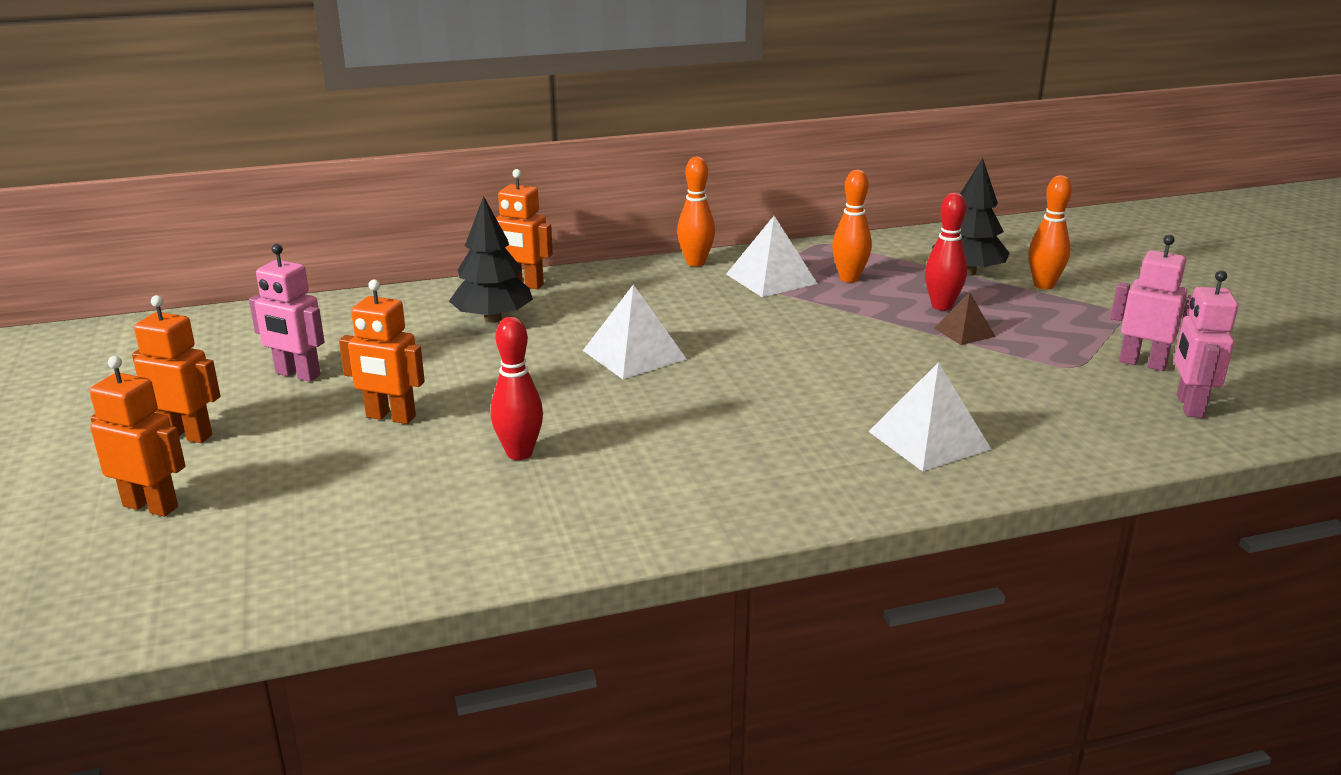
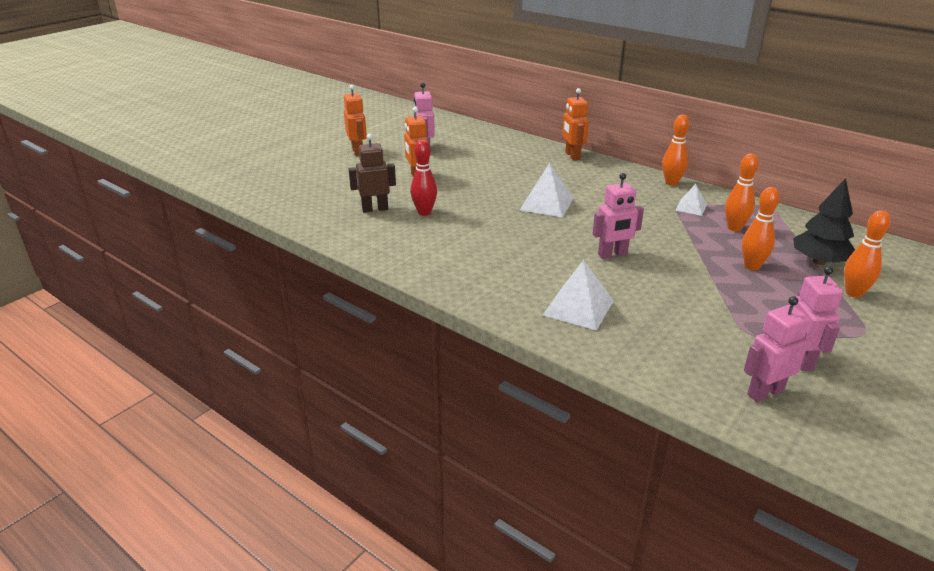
camera: 55 degrees right, 5 degrees up
(151, 506) = (308, 166): orange robot -> none
(439, 493) = (375, 209): none -> brown robot
(493, 319) = (529, 163): black tree -> none
(771, 278) = (691, 207): white pyramid -> white pyramid, size x0.59
(825, 367) = (612, 255): none -> pink robot
(941, 306) = (752, 266): red bowling pin -> orange bowling pin
(964, 332) = (729, 283): brown pyramid -> none

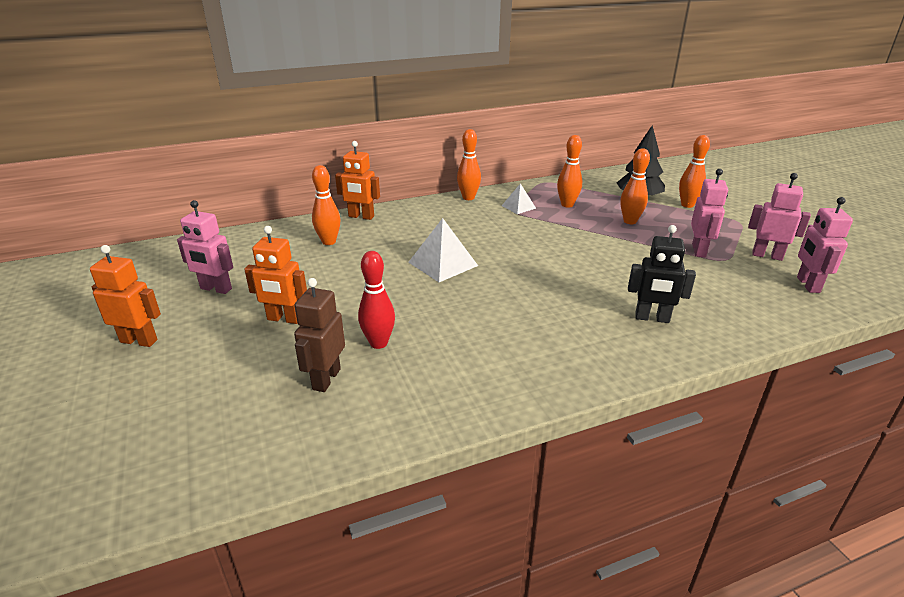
camera: 60 degrees left, 0 degrees up
(521, 158) = (329, 242): none -> orange bowling pin
(578, 307) = (652, 318): white pyramid -> black robot
(612, 255) = (569, 267): pink robot -> pink robot (699, 250)

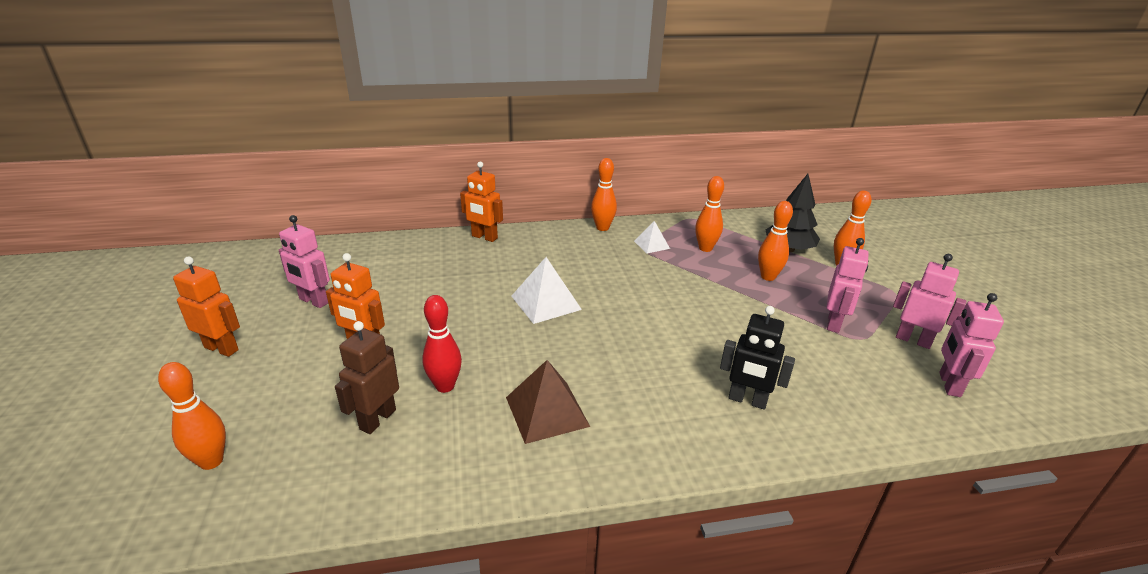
camera: 10 degrees right, 0 degrees up
(329, 242) = (441, 262): orange bowling pin -> orange bowling pin (211, 461)
(482, 350) = (547, 411): none -> brown pyramid

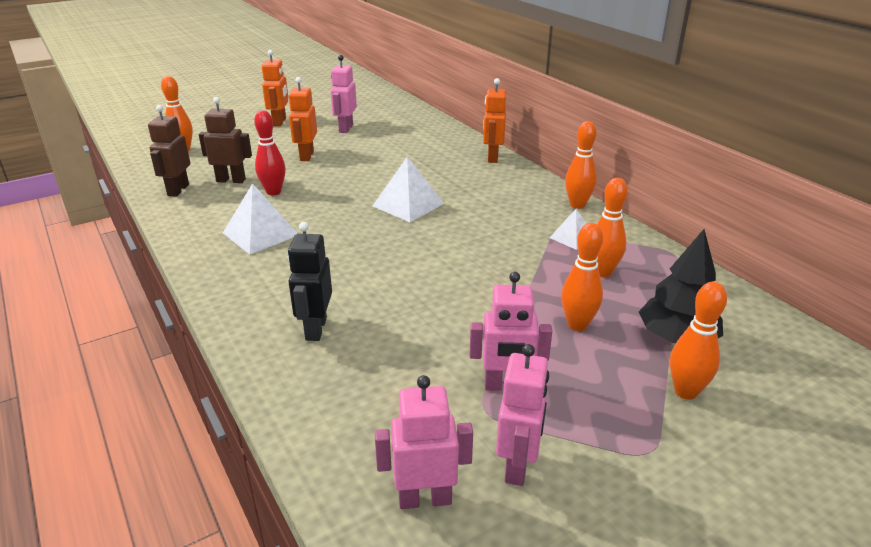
camera: 70 degrees right, 0 degrees up
(362, 478) = (178, 190): none -> brown robot
(547, 411) = (260, 234): brown pyramid -> white pyramid

